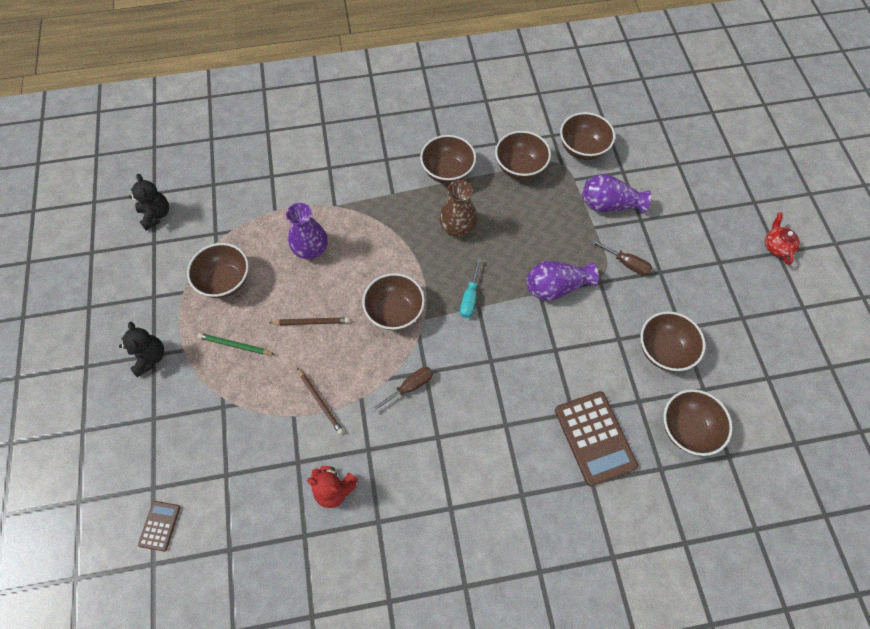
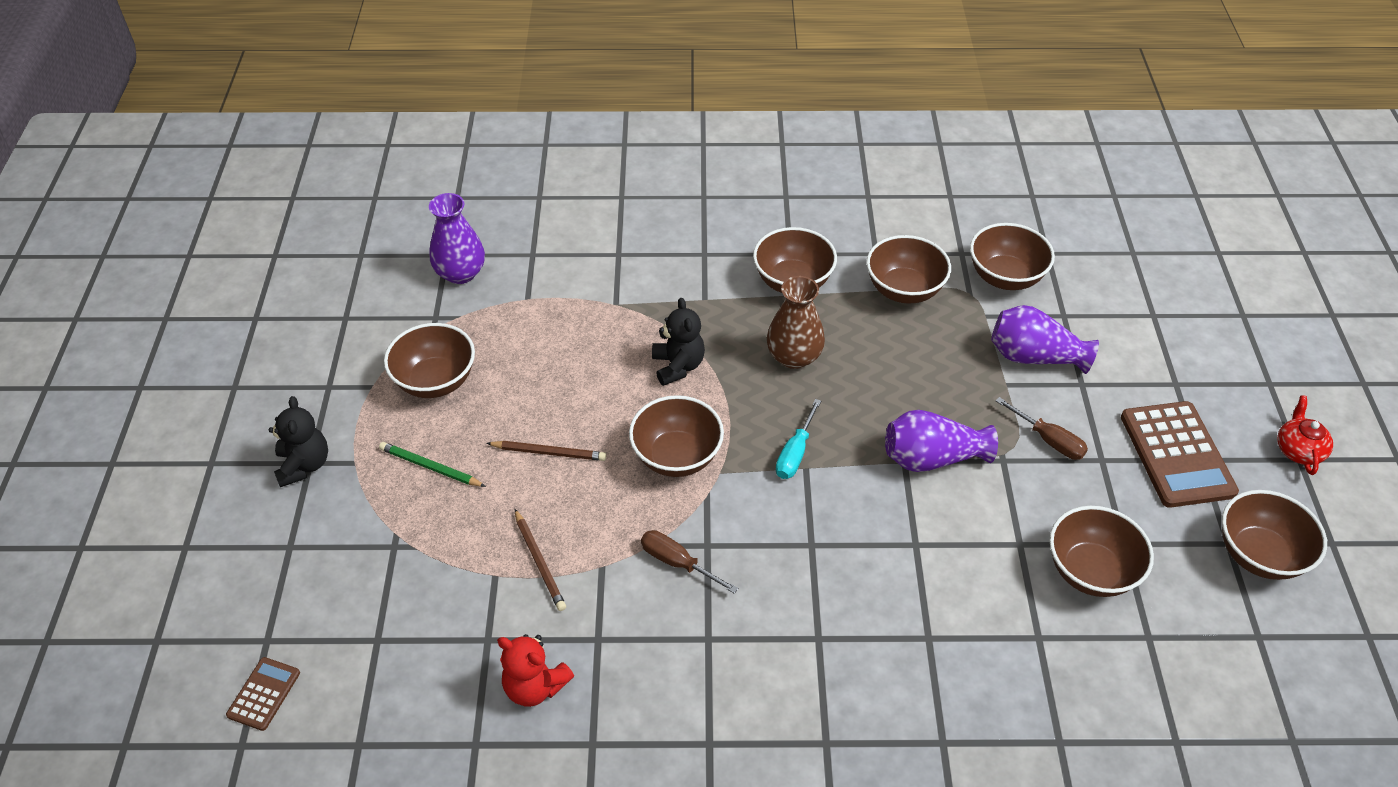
camera: 10 degrees right, 15 degrees down
(156, 215) = (357, 283): black teddy bear -> black teddy bear (678, 366)
(311, 249) = (569, 356): purple vase -> purple vase (460, 273)
(409, 387) = (678, 563): brown screwdriver -> brown screwdriver turned 120 degrees counterclockwise
(594, 438) = (958, 679): brown calculator -> brown calculator (1177, 454)
(687, 429) = (1112, 690): brown bowl -> brown bowl (1259, 555)

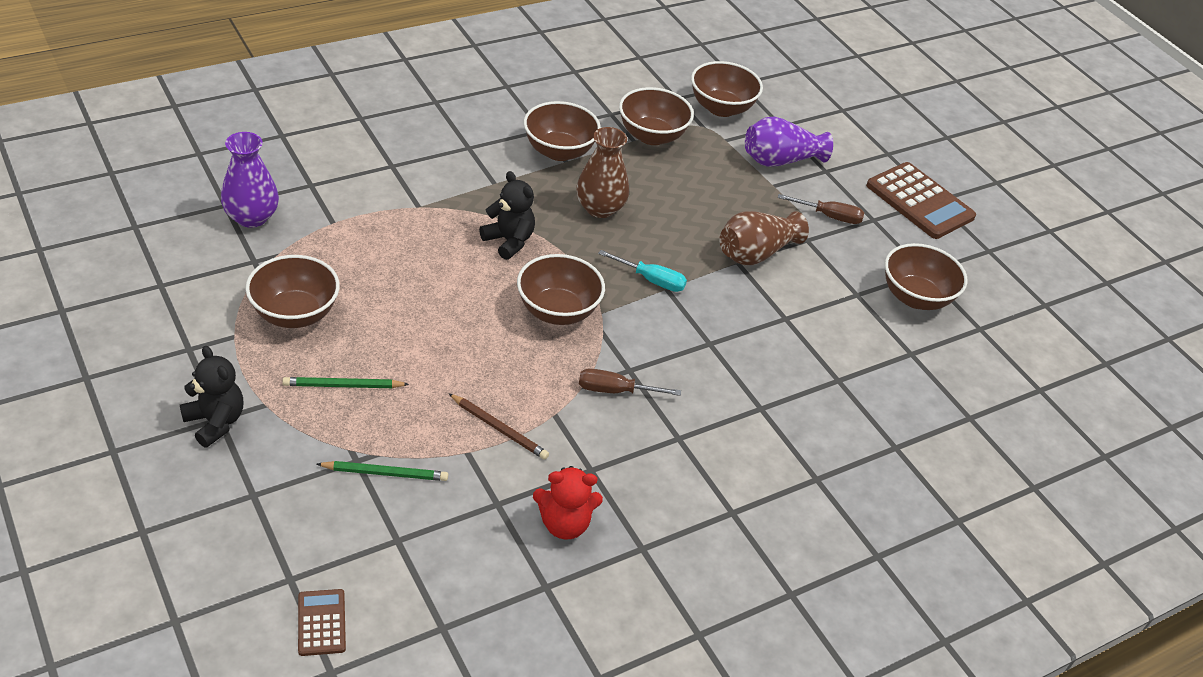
camera: 35 degrees left, 5 degrees down
(409, 568) = (385, 473): none -> green pencil
(548, 453) = (444, 341): brown pencil -> none
(795, 453) = (651, 280): turquoise screwdriver -> turquoise screwdriver turned 60 degrees counterclockwise
(932, 458) = (755, 253): purple vase -> brown vase
(1259, 555) = (1012, 252): brown bowl -> none
(1298, 450) = (992, 176): red teapot -> none

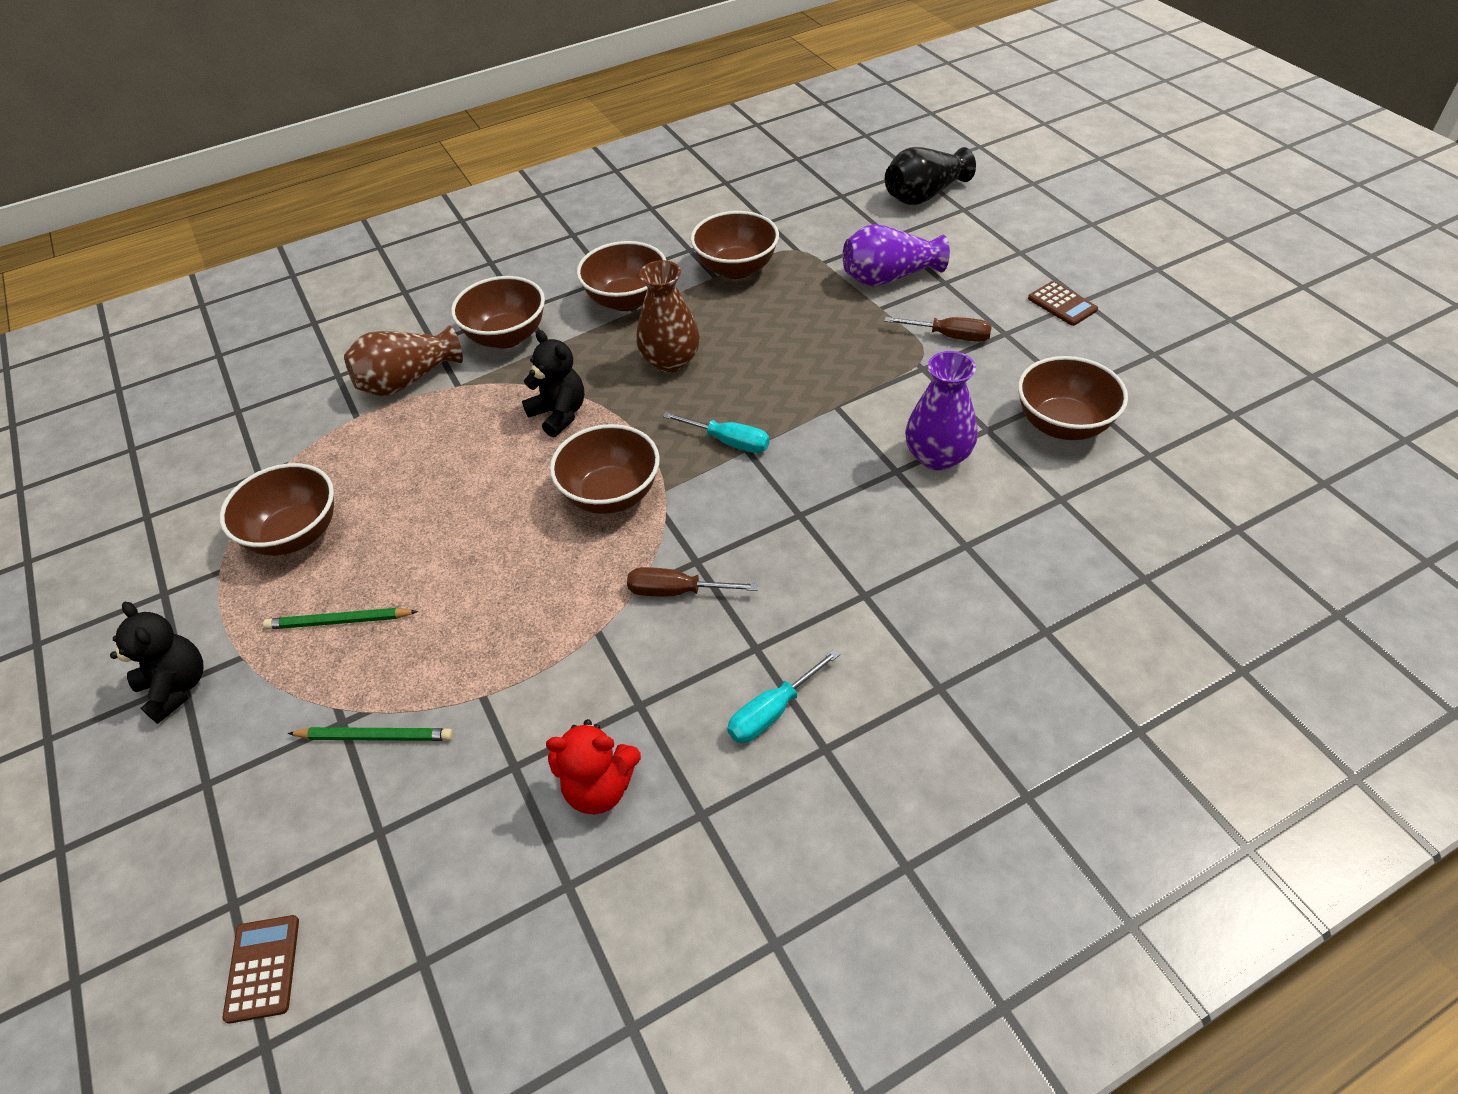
camera: 10 degrees right, 5 degrees up
(251, 217) = (264, 422): purple vase -> purple vase (937, 456)
(499, 428) = (525, 659): brown pencil -> none
(693, 483) = (773, 711): none -> turquoise screwdriver
(721, 108) = (819, 226): brown bowl -> brown bowl (506, 336)
(755, 253) = (858, 392): brown vase -> brown vase (407, 380)
(810, 93) = (924, 195): none -> black vase
(919, 201) = (1062, 304): brown calculator -> brown calculator, size x0.50

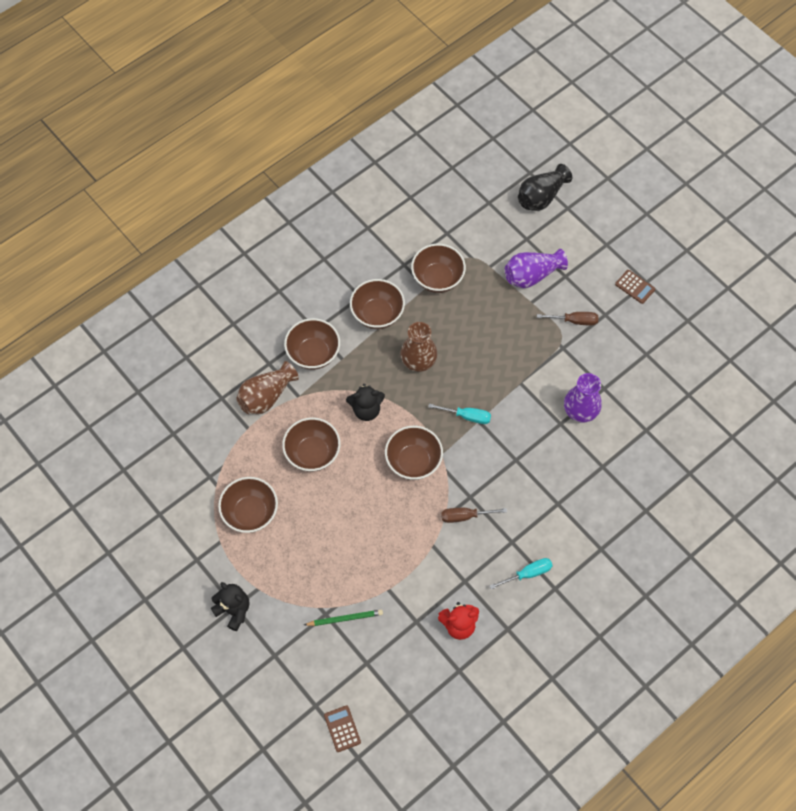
camera: 15 degrees left, 15 degrees up
(339, 621) = (299, 561): green pencil -> none
(559, 414) = (366, 410): black teddy bear -> black teddy bear turned 135 degrees clockwise
(773, 711) = (527, 574): turquoise screwdriver -> turquoise screwdriver turned 150 degrees counterclockwise
(1062, 424) = (643, 379): brown bowl -> brown bowl (312, 453)

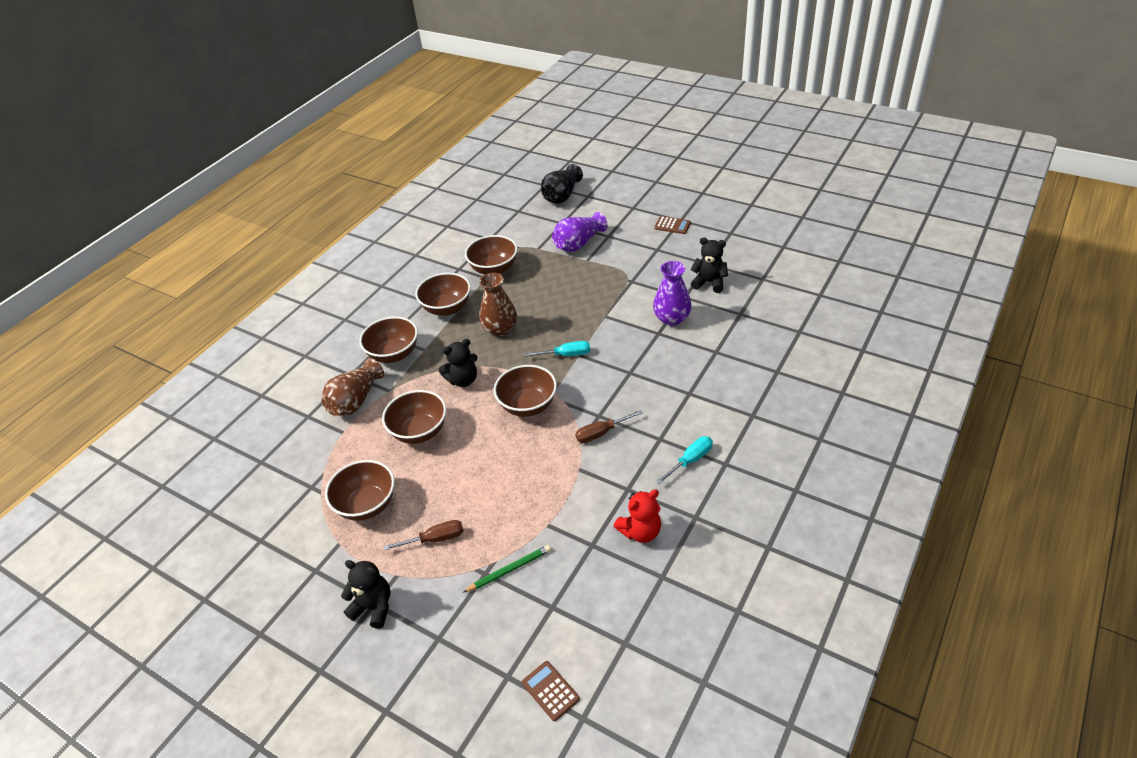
camera: 15 degrees left, 20 degrees down
(574, 321) = (632, 261): brown screwdriver -> brown screwdriver (435, 539)
(635, 379) = (709, 283): none -> black teddy bear

